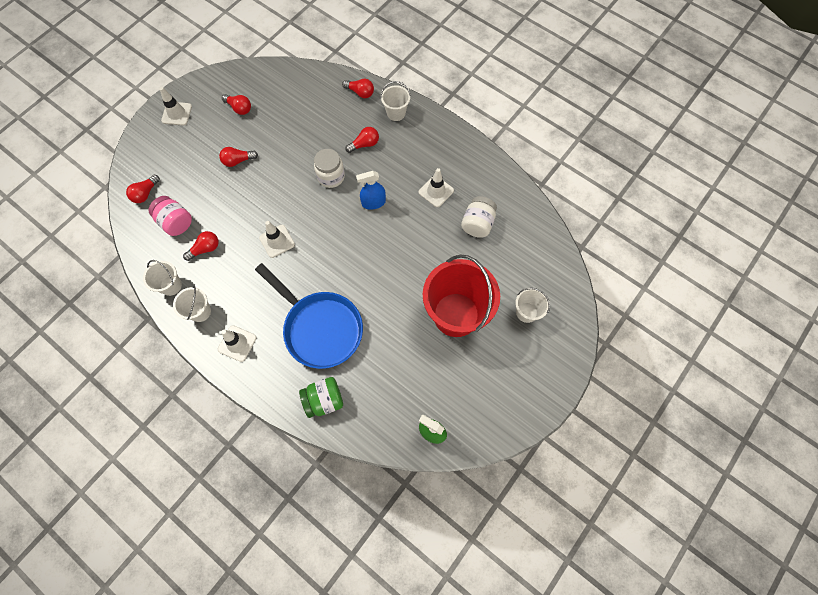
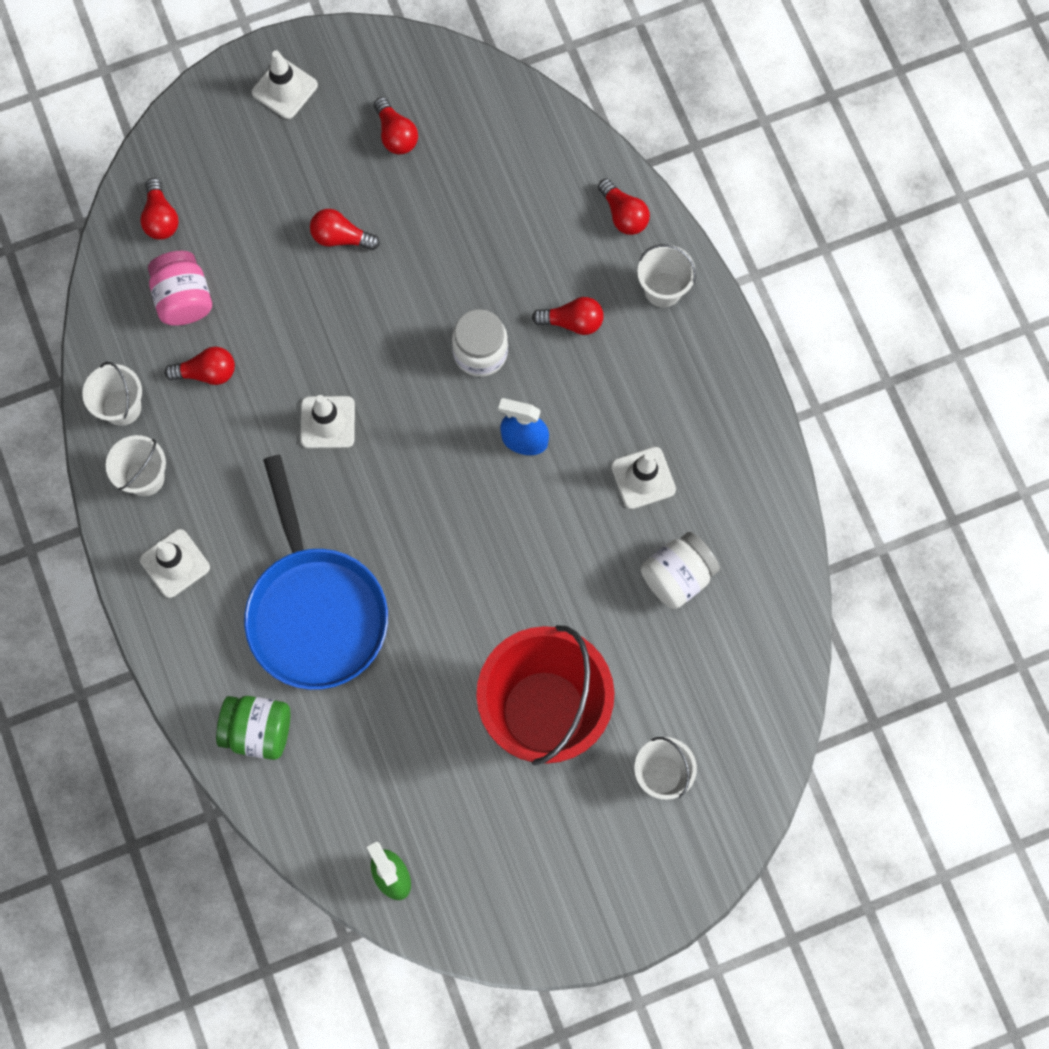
camera: 30 degrees right, 5 degrees up
(145, 193) = (160, 218): red light bulb -> red light bulb turned 75 degrees counterclockwise

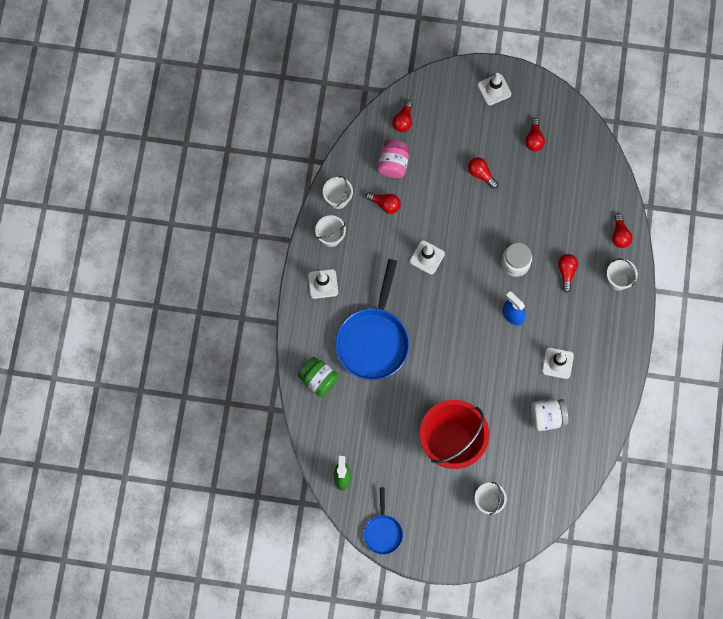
camera: 30 degrees right, 0 degrees up
(514, 929) = (383, 531): none -> blue pan
(572, 322) = (566, 272): red light bulb -> red light bulb turned 120 degrees counterclockwise

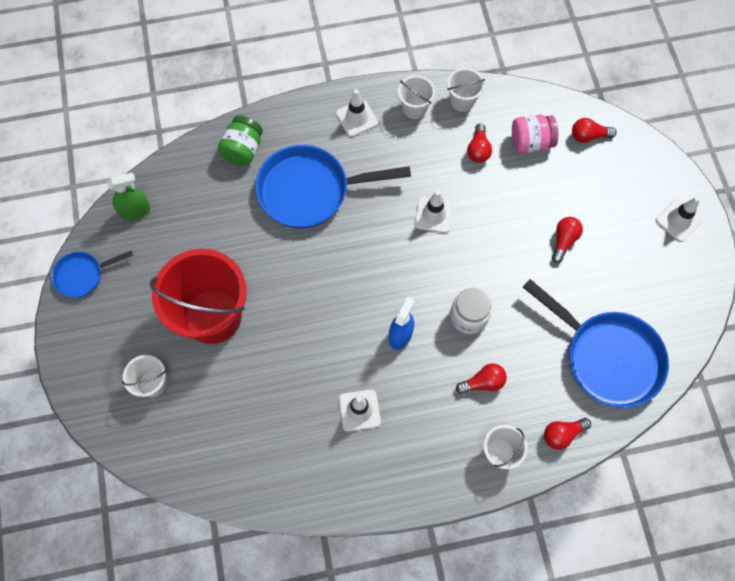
camera: 70 degrees right, 5 degrees down
(534, 139) = (638, 287): red light bulb -> none
(547, 417) = (284, 420): white jar -> none
(577, 183) = (606, 357): none -> blue pan

